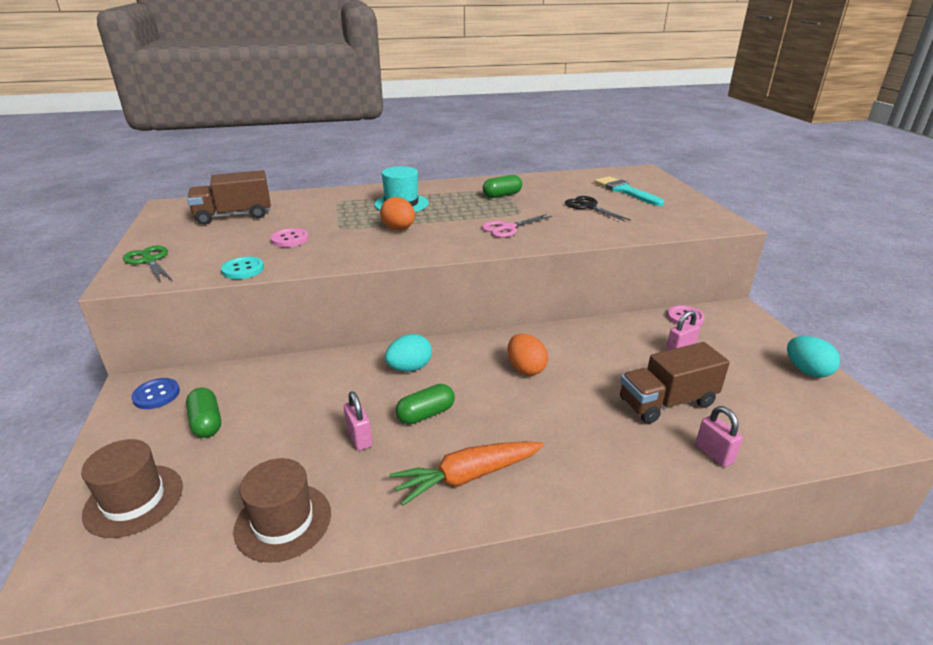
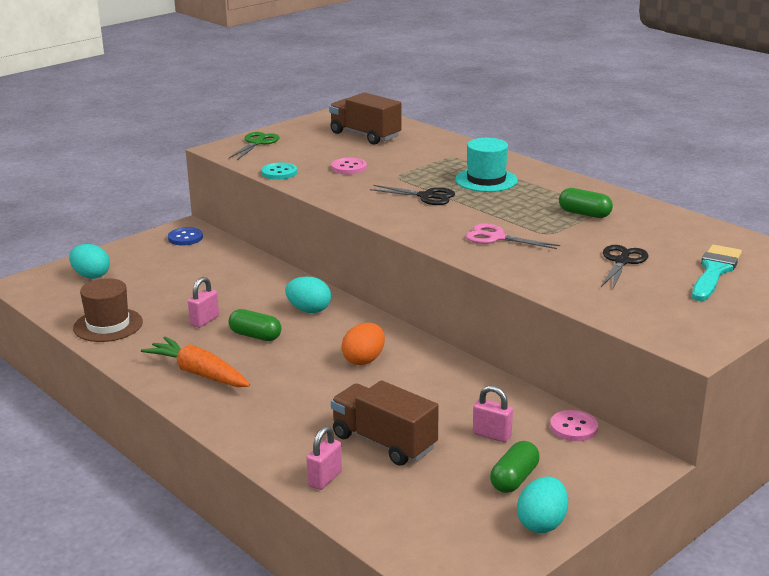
camera: 60 degrees right, 5 degrees down
(134, 500) = (91, 276): brown hat -> turquoise egg
(206, 422) = (173, 265): green capsule -> green capsule (514, 479)
(399, 229) = (426, 196): orange egg -> black scissors

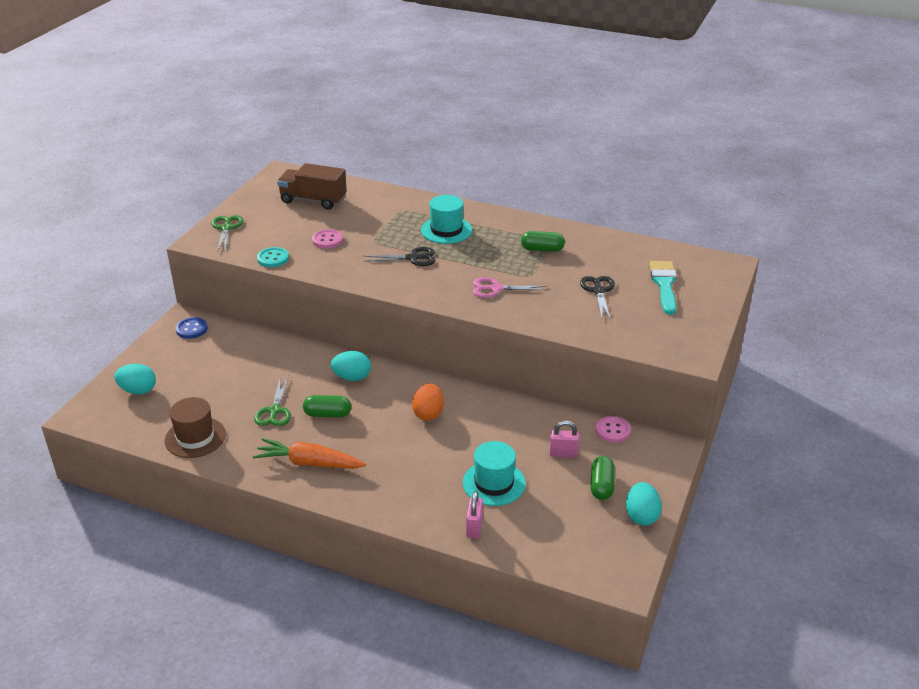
camera: 25 degrees left, 10 degrees up
(204, 321) = (274, 411): pink padlock -> green scissors
(384, 442) = (494, 483): brown truck -> turquoise hat

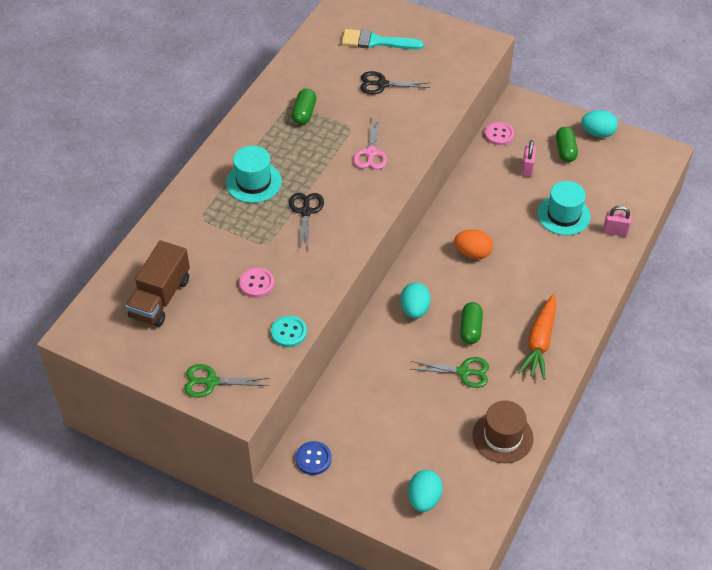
camera: 85 degrees left, 15 degrees up
(601, 486) = (565, 150): green capsule -> green capsule turned 75 degrees clockwise

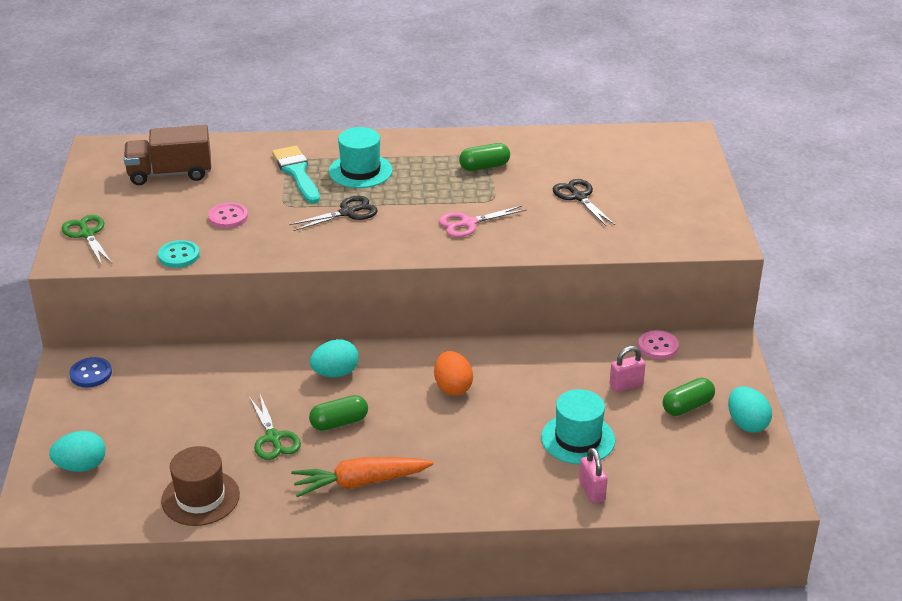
camera: 60 degrees right, 15 degrees down
(376, 42) = (640, 173): turquoise brush -> turquoise brush (297, 172)

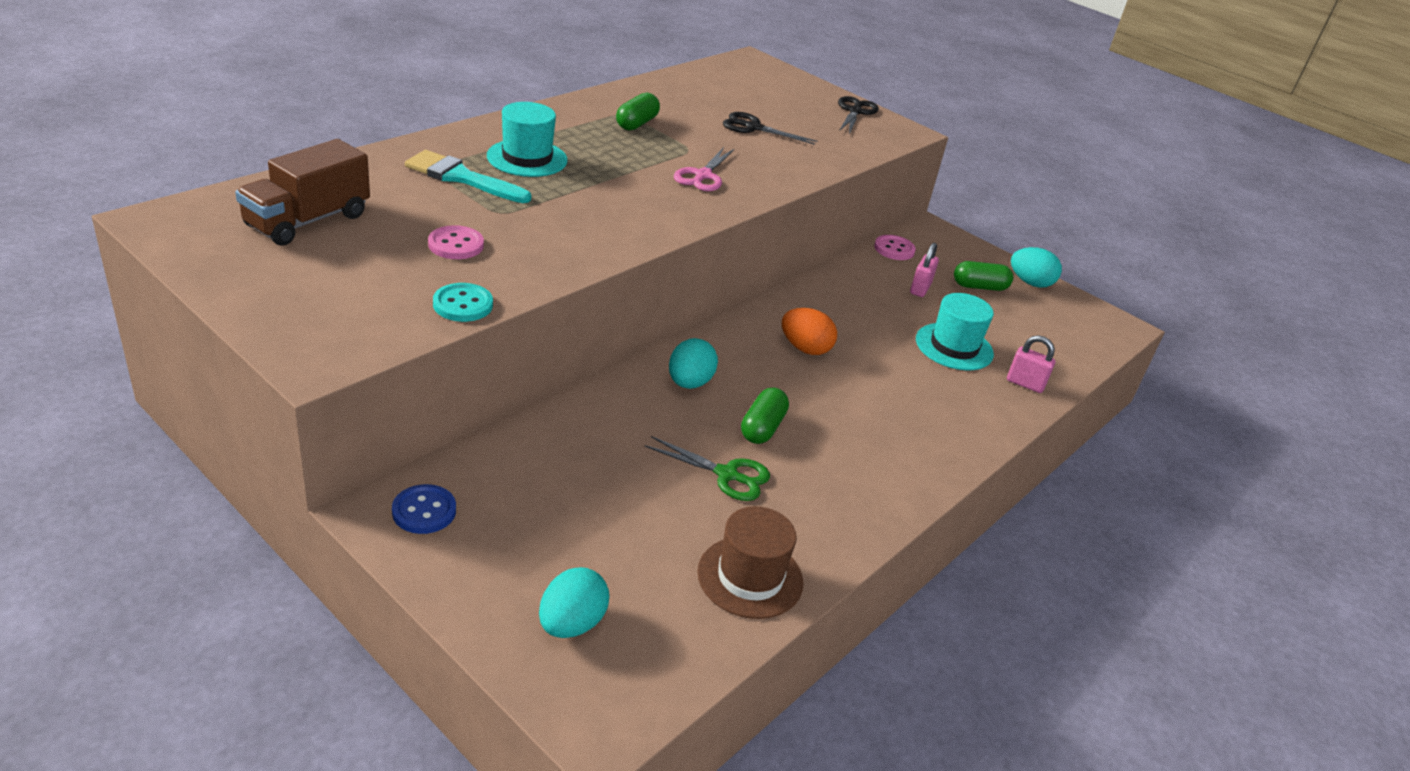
camera: 50 degrees left, 0 degrees up
(87, 234) = (301, 323): green scissors -> none
(347, 213) = (577, 200): black scissors -> black scissors (855, 112)
(361, 483) = (863, 473): orange carrot -> none
(687, 406) = (979, 287): green capsule -> green capsule turned 75 degrees clockwise

